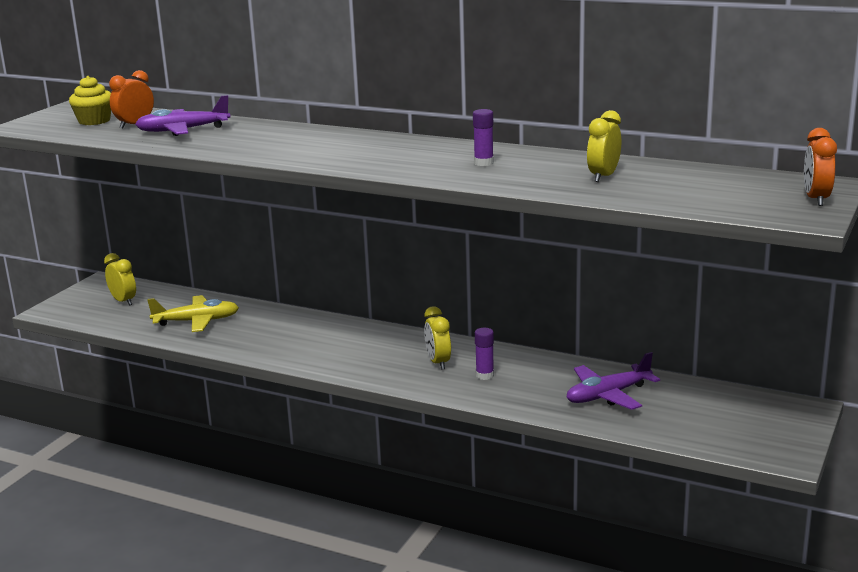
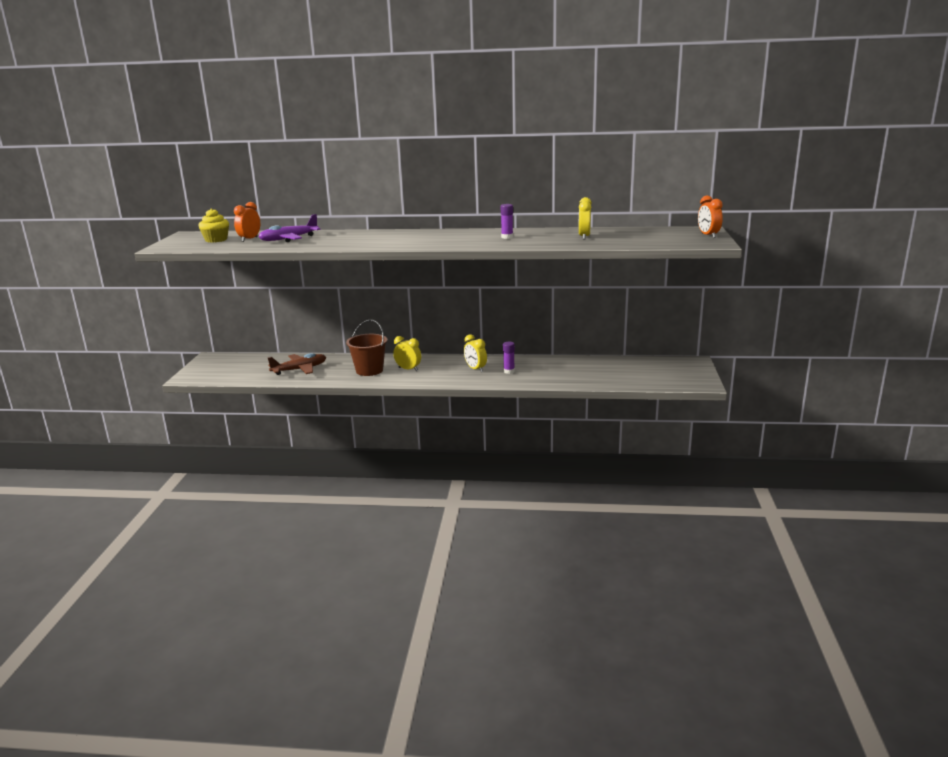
camera: 20 degrees left, 0 degrees up
(123, 301) = (237, 365): yellow clock -> yellow clock (408, 369)
(197, 321) = (300, 369): yellow plane -> brown plane
(286, 339) = (369, 370): none -> brown bucket
(608, 395) = (587, 370): purple plane -> none

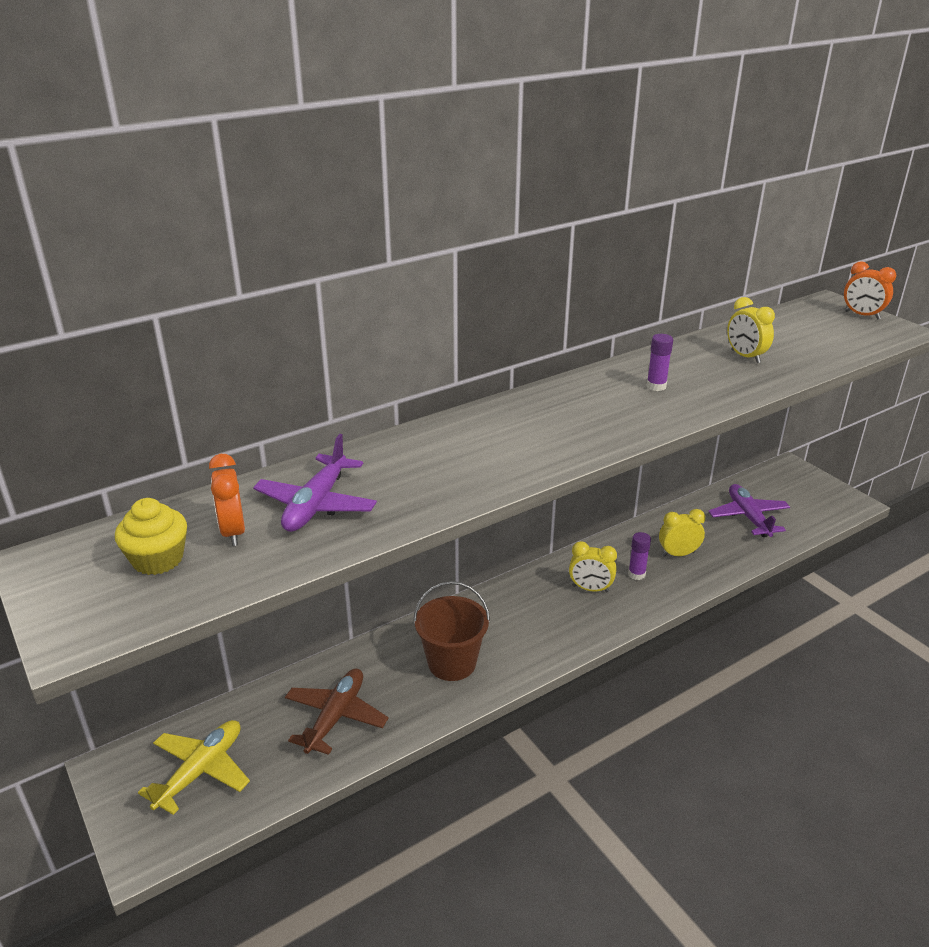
camera: 40 degrees left, 10 degrees up
(234, 367) = (201, 771): none -> yellow plane
(408, 369) = (504, 632): yellow clock -> yellow clock (678, 554)
(619, 371) = (748, 517): none -> purple plane

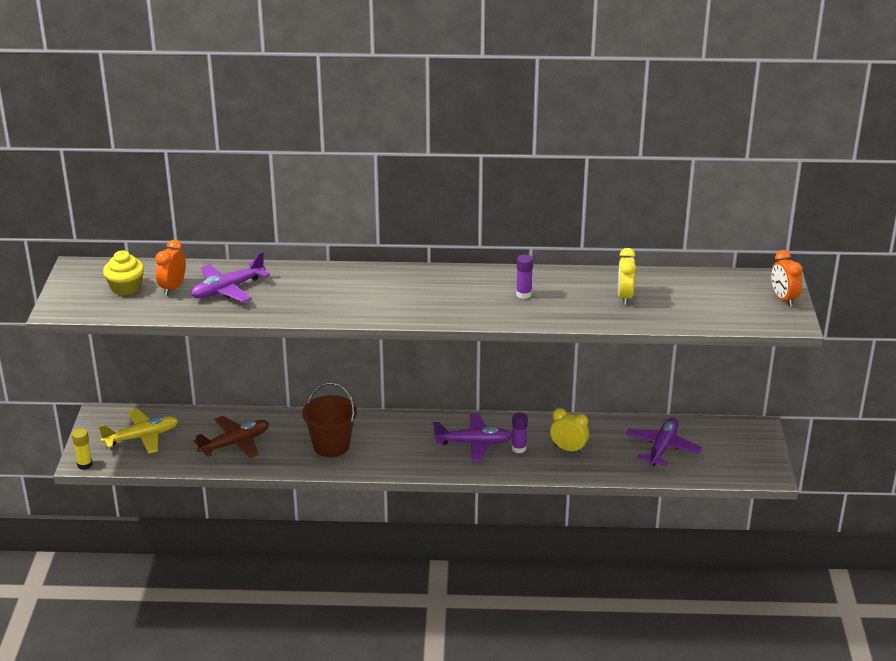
camera: 35 degrees right, 0 degrees up
(151, 859) = (85, 465): none -> yellow glue stick
(590, 589) = (474, 443): yellow clock -> purple plane

